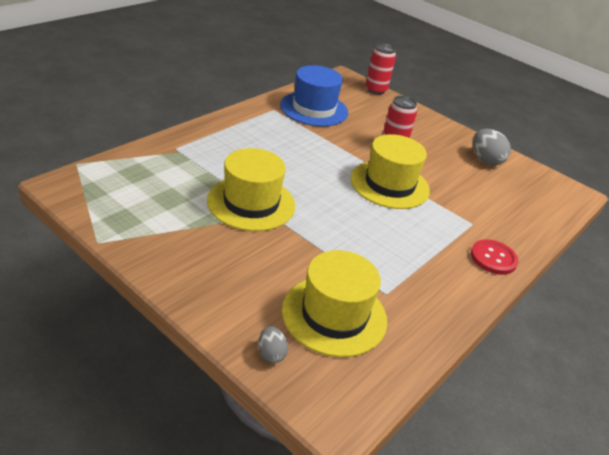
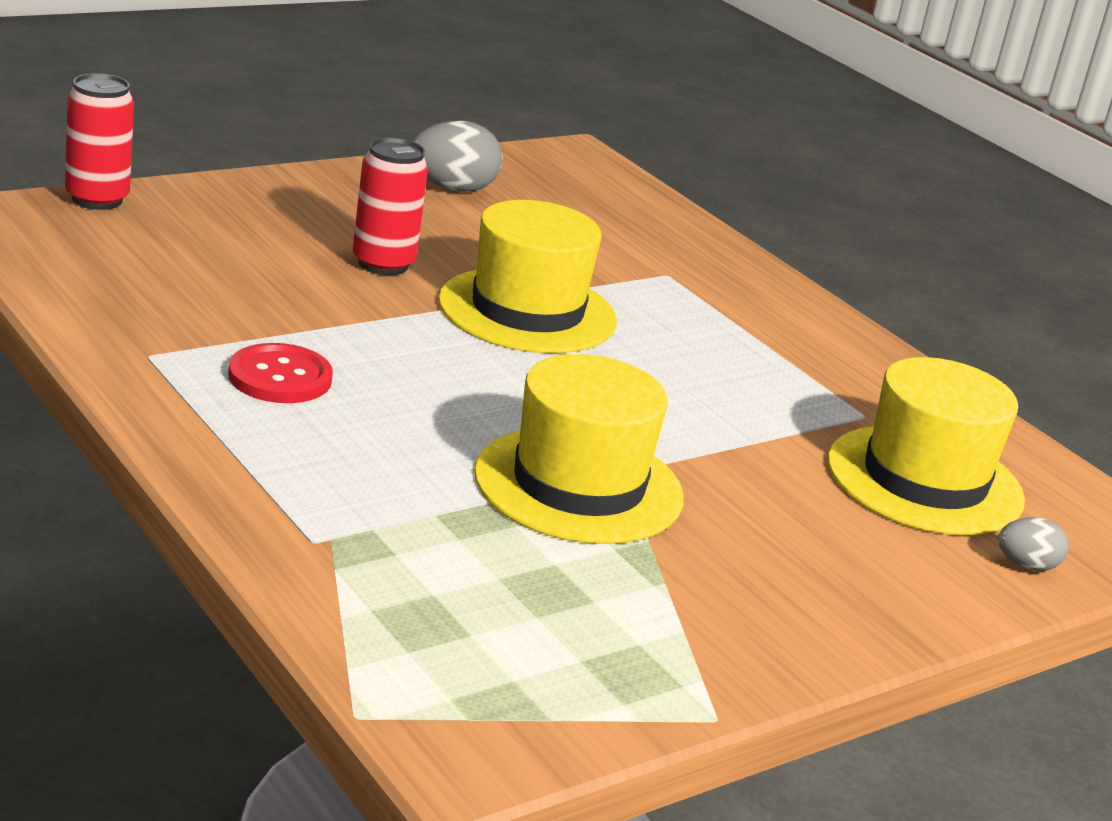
camera: 75 degrees left, 10 degrees down
(314, 109) = (166, 302): blue hat -> none
(493, 258) = (766, 291): red button -> red button (280, 377)

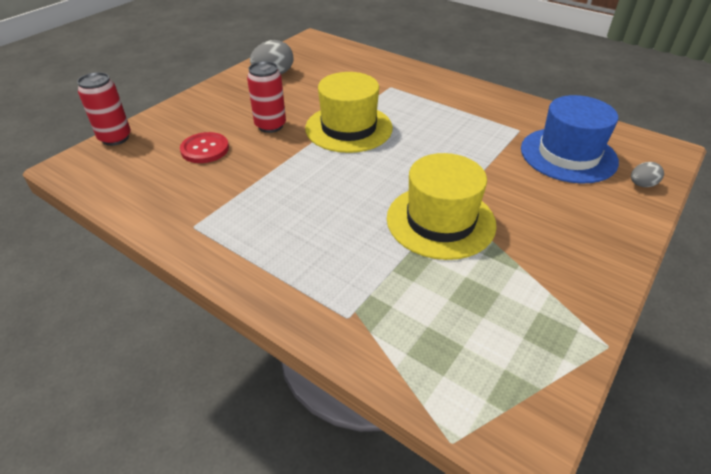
camera: 15 degrees left, 15 degrees up
(280, 377) = (265, 213): red button -> red button (205, 149)
(924, 480) = (568, 155): yellow hat -> blue hat

